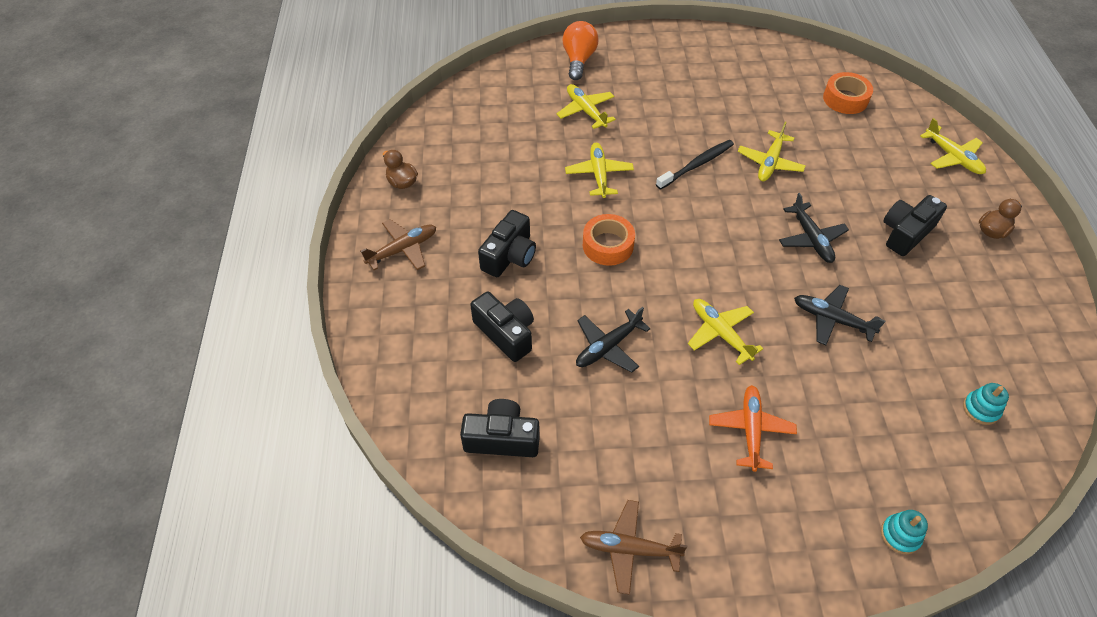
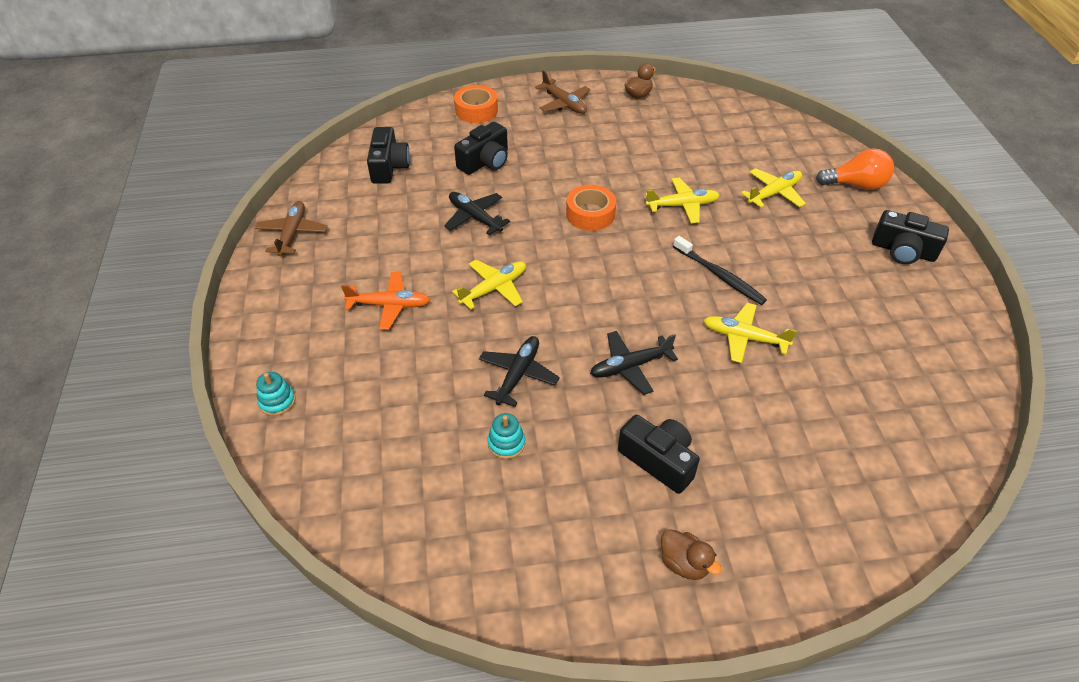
camera: 85 degrees right, 5 degrees down
(510, 256) = (567, 158): black camera -> black camera (903, 251)
(845, 99) = (899, 425): orange tape -> orange tape (476, 110)
(952, 157) = (823, 541): yellow plane -> none
(981, 409) = (406, 494): turquoise stacking toy -> turquoise stacking toy (506, 443)

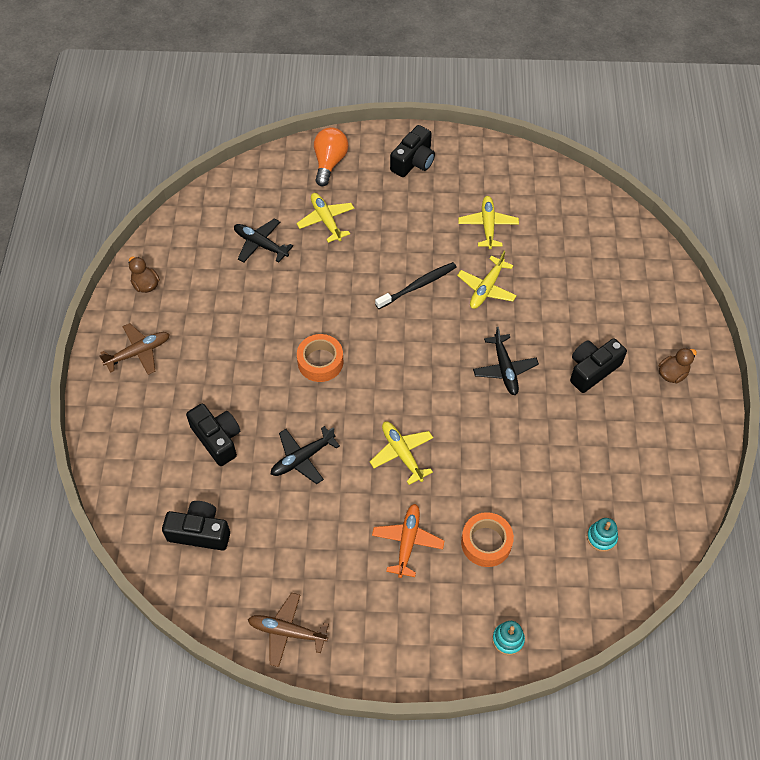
camera: 80 degrees left, 10 degrees up
(476, 110) = (123, 437): orange tape -> orange tape (486, 543)
(506, 443) = (568, 466): turquoise stacking toy -> turquoise stacking toy (601, 537)
(518, 375) = (502, 448): black plane -> black plane (261, 245)
(682, 205) = (326, 289): yellow plane -> yellow plane (488, 226)

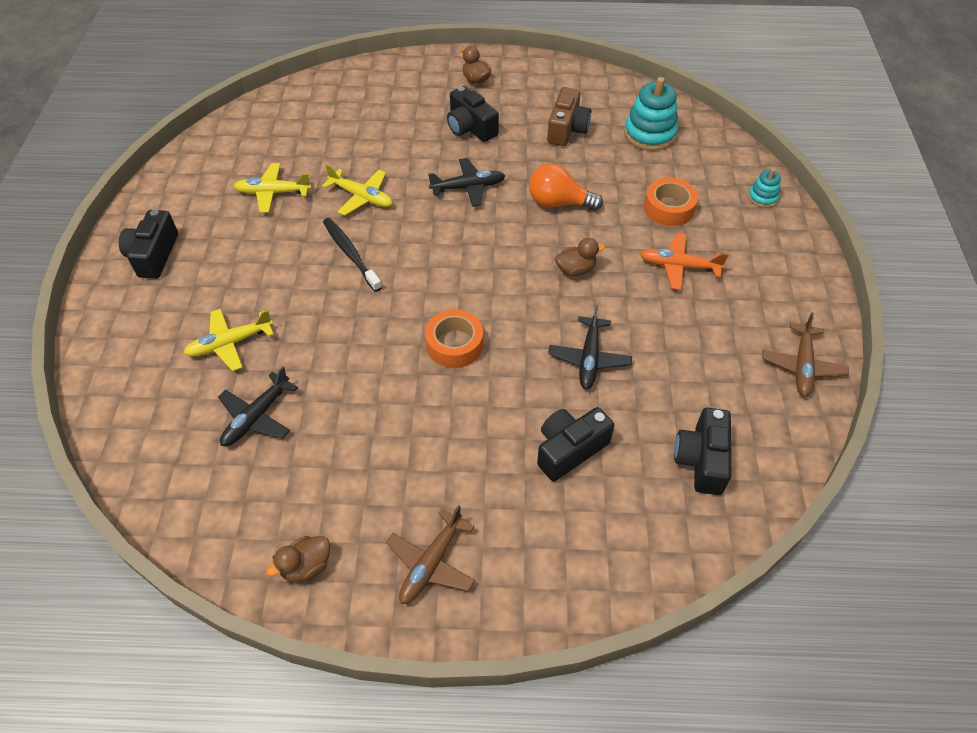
camera: 90 degrees left, 5 degrees down
(138, 352) = (431, 563): brown plane -> brown plane turned 120 degrees counterclockwise
(302, 458) = (589, 358): black plane -> black plane turned 45 degrees clockwise
(329, 163) = (127, 342): orange light bulb -> orange light bulb (559, 203)
(402, 454) = (576, 270): yellow plane -> brown duck
(413, 161) = (154, 255): black camera -> black camera turned 120 degrees counterclockwise
(600, 457) = (567, 129): none -> brown camera
(601, 537) = (649, 134): turquoise stacking toy -> turquoise stacking toy, size x1.88

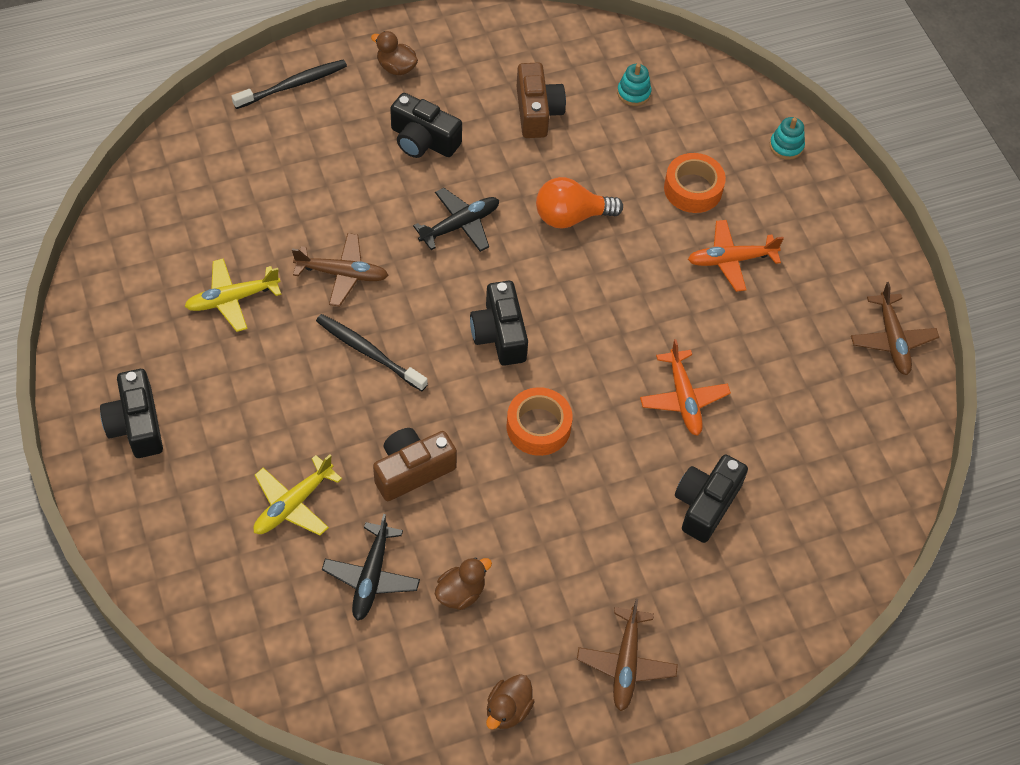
camera: 25 degrees left, 5 degrees up
(335, 347) = (412, 470): none -> brown camera
(361, 197) = (342, 274): yellow plane -> brown plane
(396, 74) = (293, 85): none -> black toothbrush
(576, 270) = (626, 297): brown duck -> brown duck (461, 593)
(589, 358) = (683, 398): black plane -> orange plane
(649, 134) = (633, 93): turquoise stacking toy -> turquoise stacking toy, size x0.53
(701, 459) = (833, 472): black camera -> black camera (499, 334)

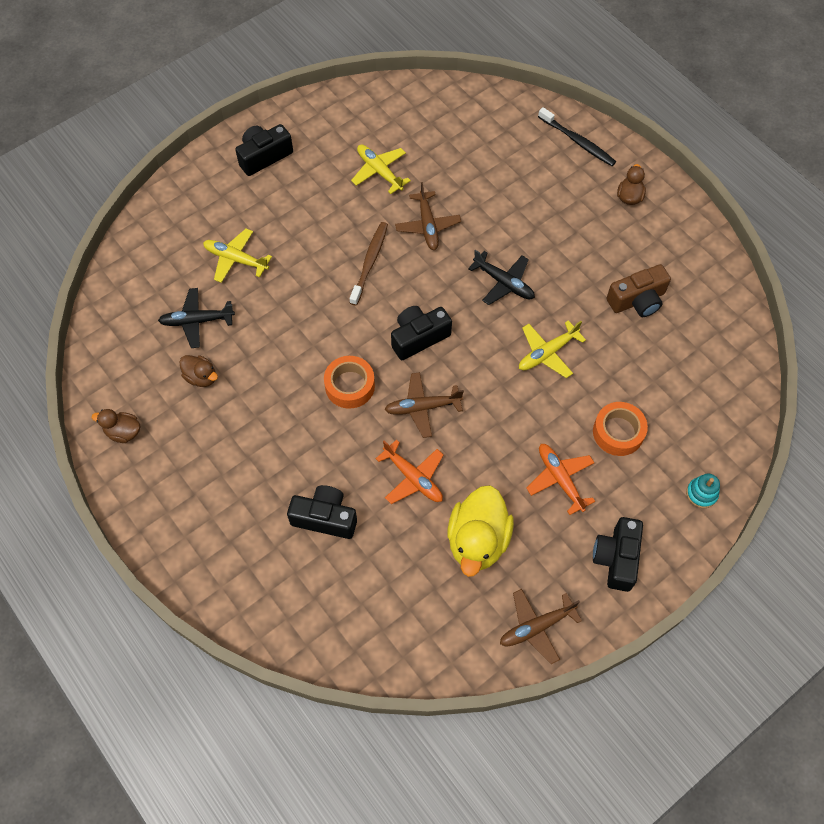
camera: 75 degrees right, 5 degrees up
(368, 352) = (370, 262): black toothbrush -> brown toothbrush
(412, 470) = (285, 318): brown camera -> none
(423, 140) = (569, 235): black camera -> black camera (616, 558)
(571, 216) = (547, 353): orange light bulb -> yellow plane
(626, 663) = (178, 497): brown plane -> brown plane (422, 407)
(633, 93) = (694, 362): turquoise stacking toy -> none
(683, 398) = (413, 478): orange plane -> orange plane turned 105 degrees counterclockwise
(779, 360) = (477, 540): none -> yellow duck

